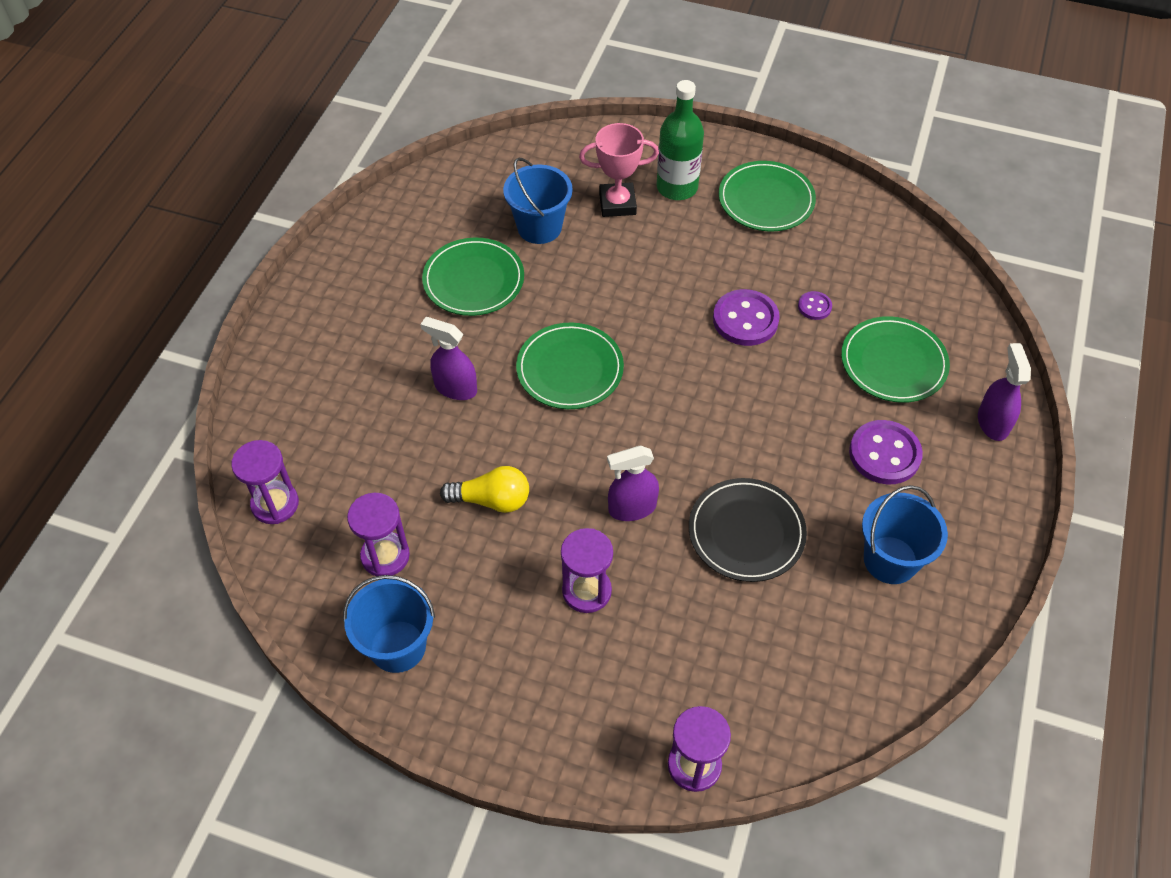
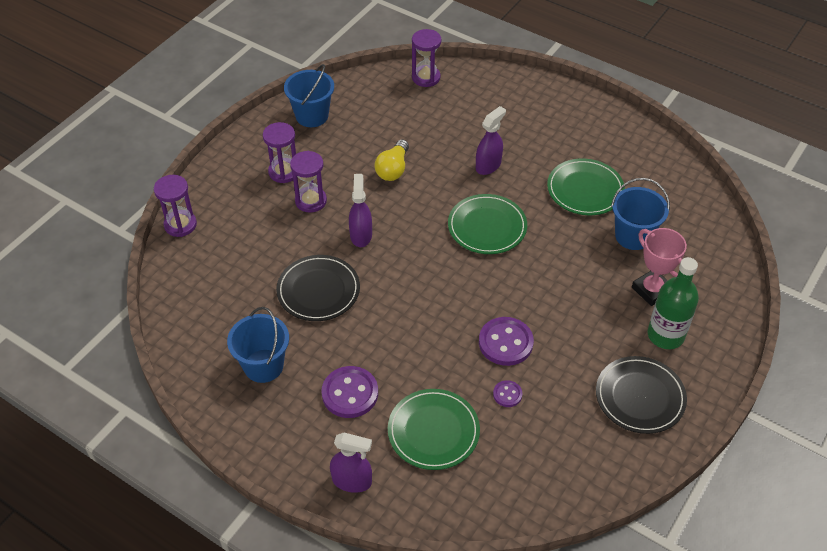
camera: 105 degrees right, 5 degrees down
(385, 556) = (372, 118): purple hourglass -> purple hourglass (284, 172)
(617, 204) = (652, 290): pink trophy -> pink trophy turned 45 degrees counterclockwise
(766, 200) = (640, 397): green plate -> black plate

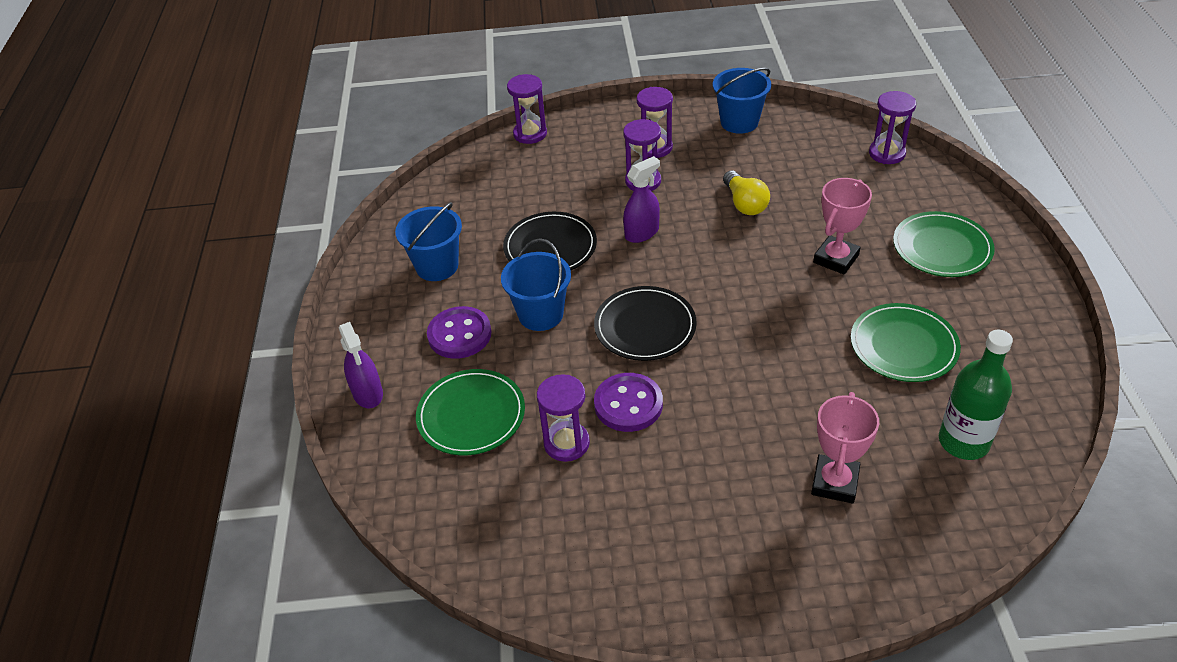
camera: 55 degrees right, 5 degrees down
(393, 169) = (744, 204): yellow light bulb -> yellow light bulb turned 90 degrees counterclockwise
(487, 227) = (756, 305): green plate -> green plate (942, 248)
(488, 165) = (836, 259): purple spray bottle -> pink trophy
(507, 394) = (566, 443): purple button -> purple hourglass
(633, 236) = (891, 422): blue bucket -> blue bucket (541, 314)
(640, 397) = (674, 556): black plate -> black plate (645, 327)
(665, 335) = (785, 532): green bottle -> green bottle (963, 442)

